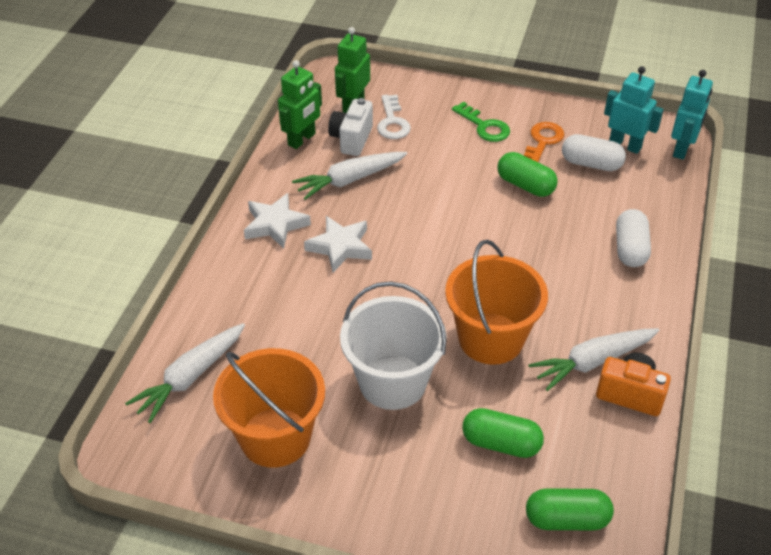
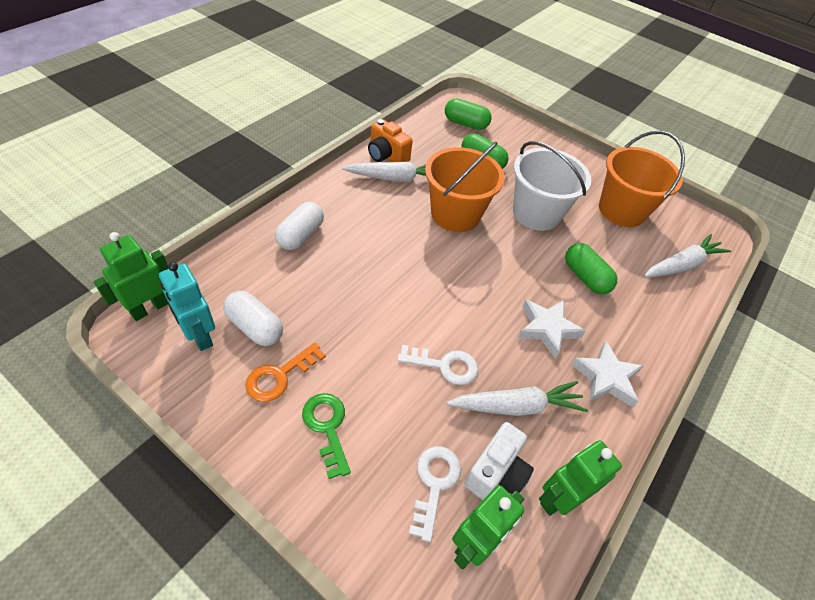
camera: 165 degrees left, 5 degrees up
(421, 188) = (445, 365): none -> white key
(525, 185) = (339, 328): green capsule -> green capsule (585, 277)
(682, 149) = (149, 308): turquoise robot -> green robot

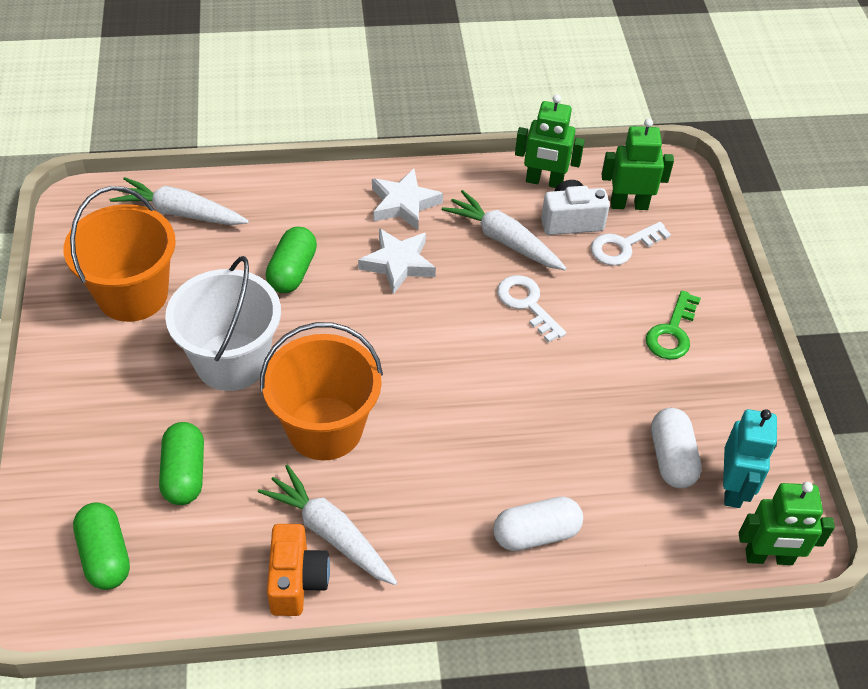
camera: 130 degrees left, 0 degrees up
(279, 376) = (682, 397): orange key -> none

